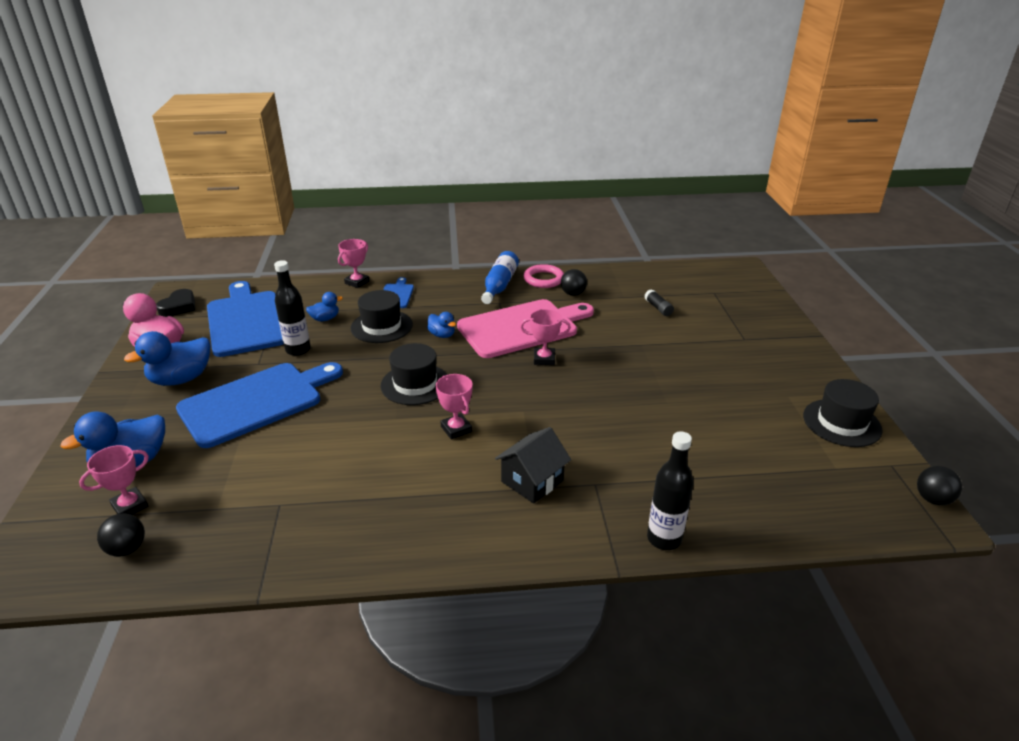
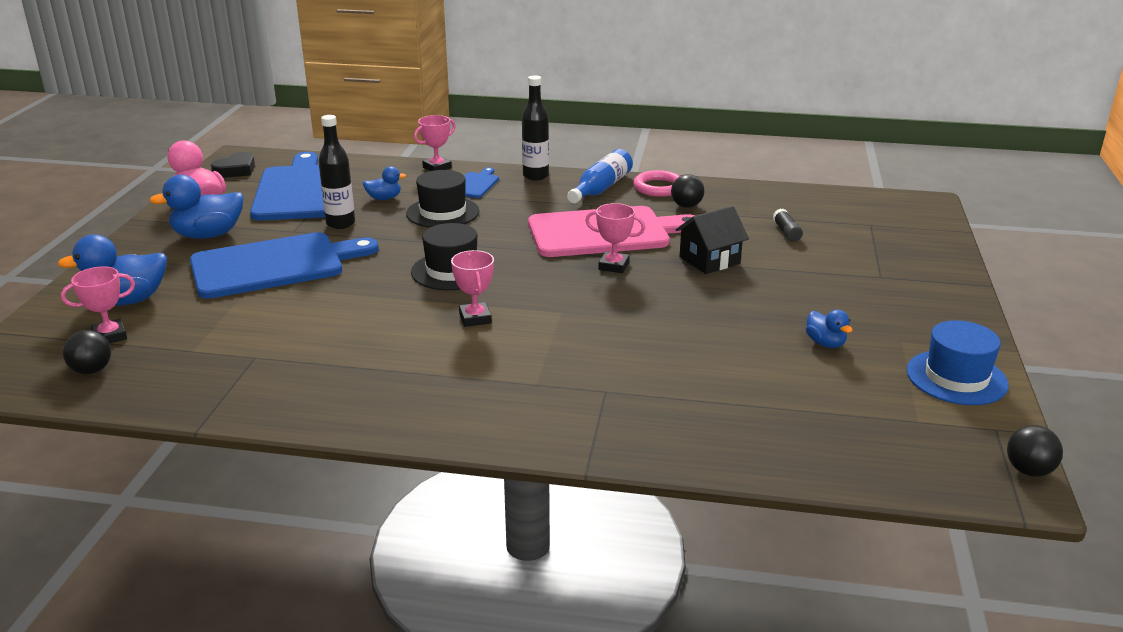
camera: 15 degrees right, 5 degrees down
(442, 335) = (507, 228): blue duck -> blue duck (825, 343)
(532, 481) = (534, 377): black house -> black house (709, 260)
(664, 539) = (657, 453): black bottle -> black bottle (535, 176)
(841, 423) = (956, 377): black hat -> blue hat

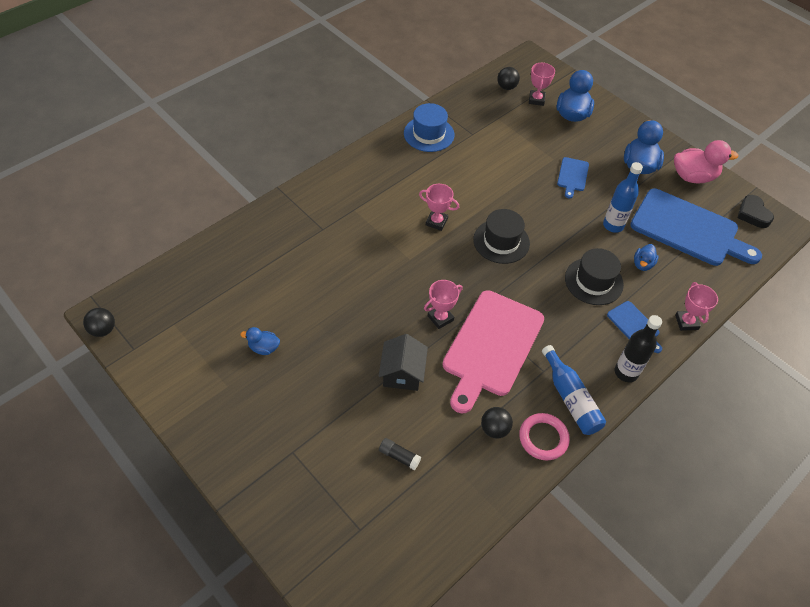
camera: 125 degrees right, 25 degrees up
(274, 265) = (572, 176): blue cutting board -> blue cutting board, size x0.45
(340, 224) = (613, 225): black bottle -> blue bottle
(956, 377) = (176, 376): blue hat -> blue hat (429, 134)

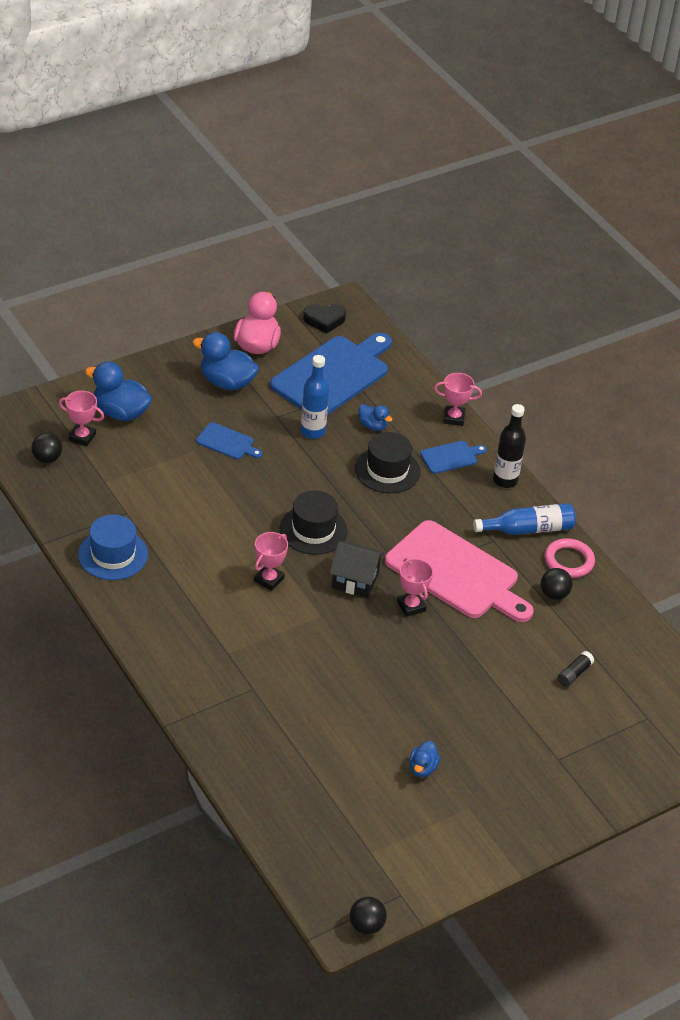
camera: 80 degrees left, 10 degrees down
(402, 373) = (477, 652): black house -> black house (355, 580)

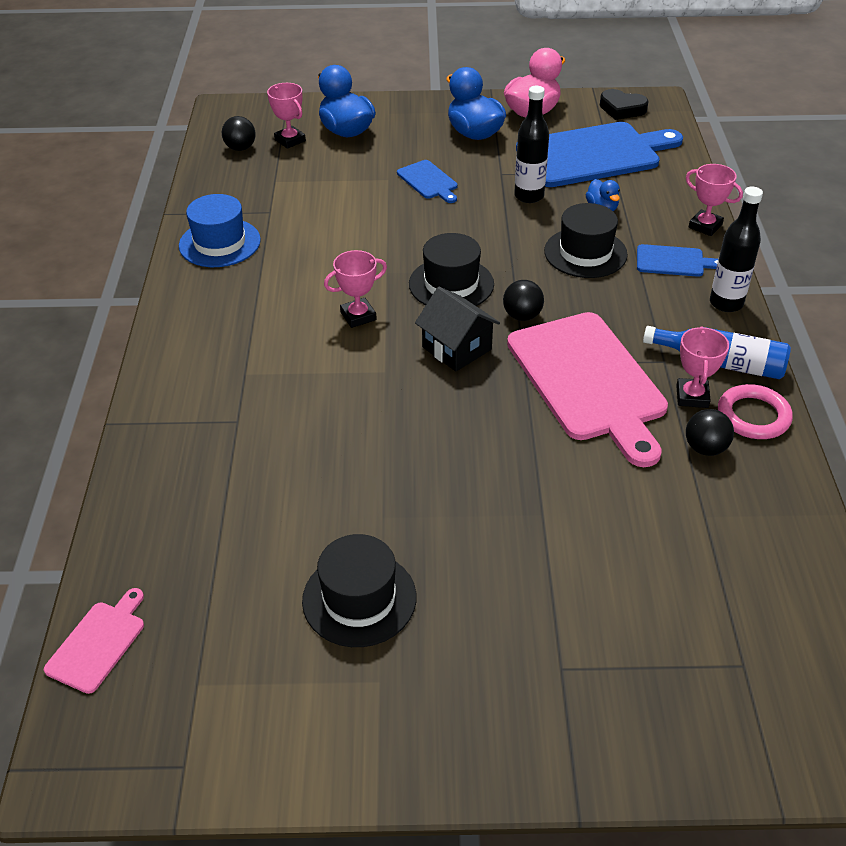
camera: 35 degrees right, 0 degrees up
(294, 856) = (98, 643): none -> pink cutting board
(312, 431) = (529, 196): blue bottle -> black bottle
(366, 925) = (99, 789): black ball -> black ball (522, 316)
(411, 606) = (502, 398): pink trophy -> pink trophy (692, 396)
(422, 768) = (359, 599): blue duck -> black hat
(574, 674) = (667, 558): black glue stick -> none

